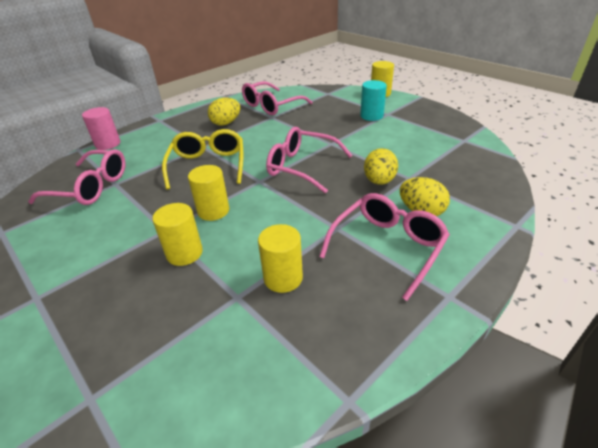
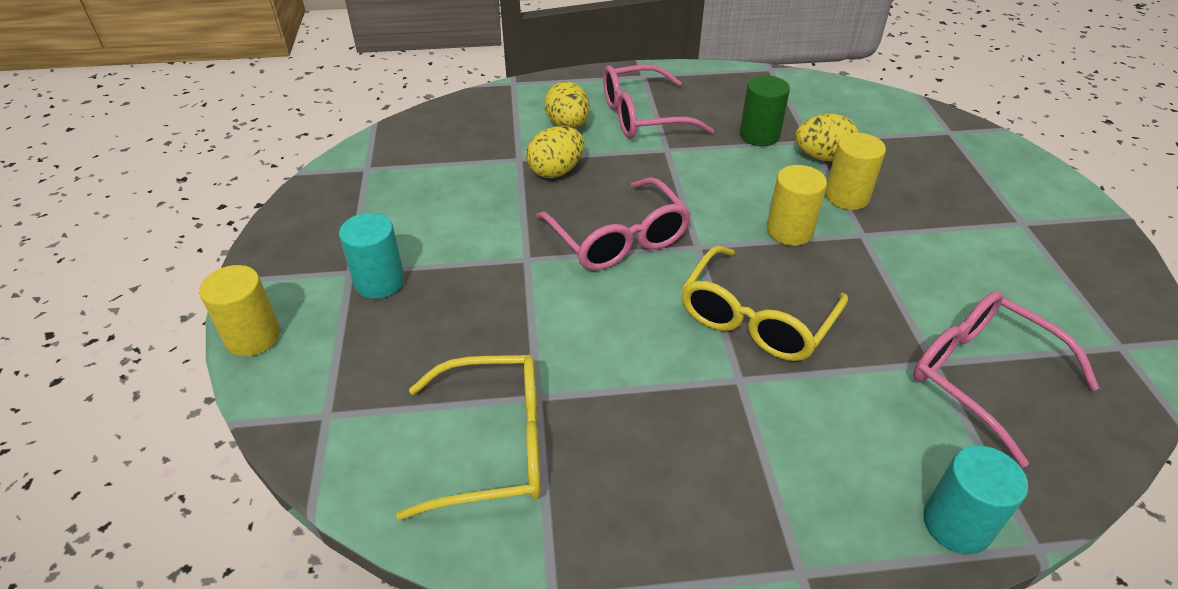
camera: 145 degrees left, 5 degrees up
(108, 144) = (956, 524): pink cylinder -> turquoise cylinder
(226, 123) = (645, 437): yellow egg -> yellow egg (822, 157)
(271, 106) = (495, 445): pink glasses -> yellow glasses
(283, 278) = (759, 135): yellow cylinder -> green cylinder

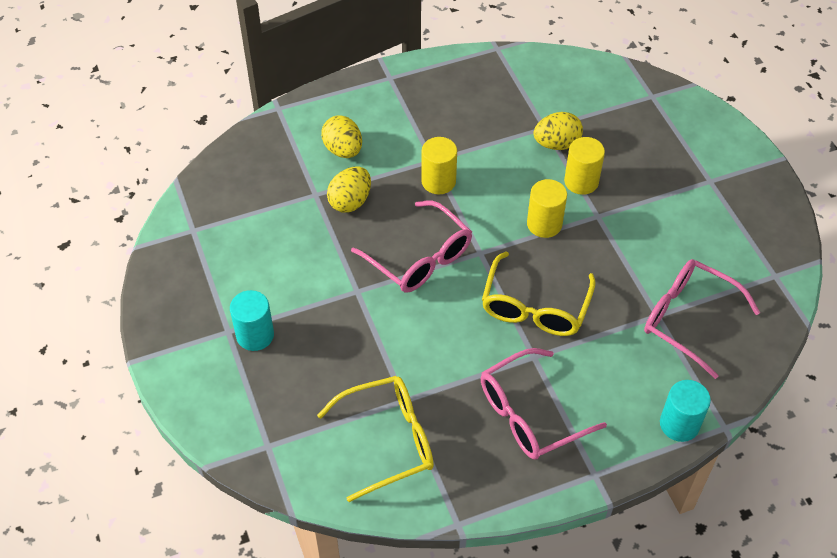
camera: 15 degrees left, 10 degrees up
(253, 337) = (184, 401): yellow cylinder -> yellow cylinder (438, 181)
(642, 116) = (402, 127): pink glasses -> pink glasses (529, 414)
(759, 135) = (503, 130): green cylinder -> none

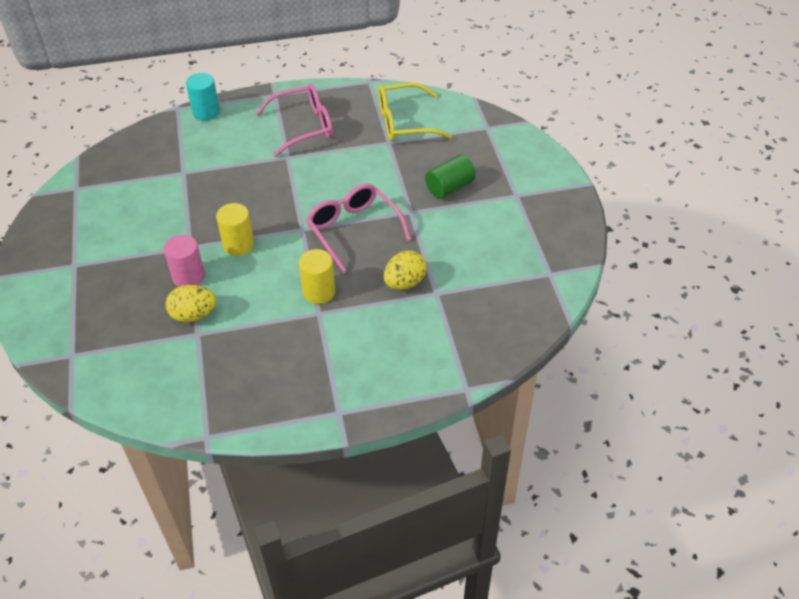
camera: 170 degrees left, 5 degrees down
(255, 335) = (495, 190): turquoise cylinder -> none
(313, 333) = (449, 187): none -> green cylinder
(343, 150) = (403, 333): yellow egg -> none
(535, 307) = (273, 186): yellow glasses -> none
(581, 181) = (189, 277): yellow cylinder -> pink cylinder
(687, 319) = (162, 168): pink glasses -> none

